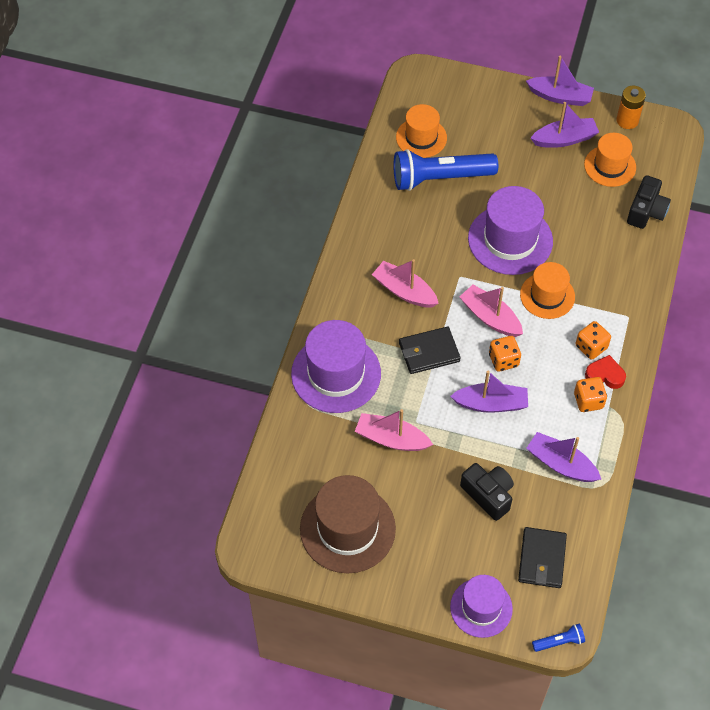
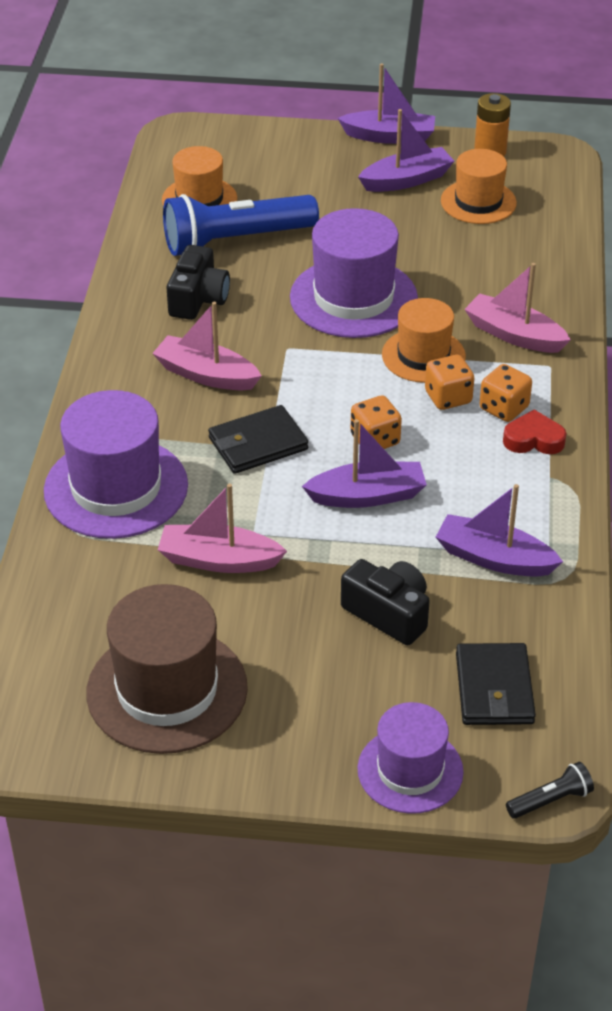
camera: 10 degrees left, 15 degrees down
(490, 317) = (343, 391): pink boat -> pink boat (514, 335)
(559, 641) = (550, 800): blue flashlight -> black flashlight
(588, 401) = (516, 474): orange dice -> orange dice (448, 397)
(646, 211) = (543, 245): black camera -> black camera (198, 299)

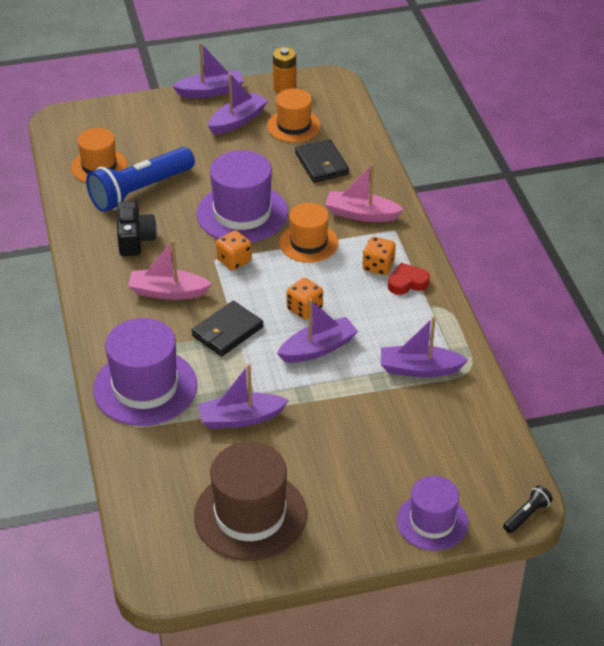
camera: 20 degrees left, 0 degrees up
(219, 560) = (241, 418): pink boat -> purple boat
(388, 613) = (369, 424): black camera -> none
(448, 397) = (338, 268): orange dice -> orange dice (234, 261)
(494, 688) = (459, 454): black wallet -> black wallet (321, 164)

